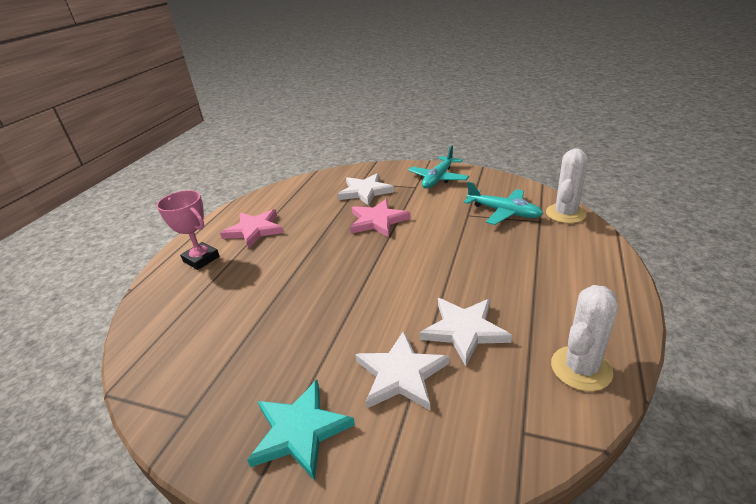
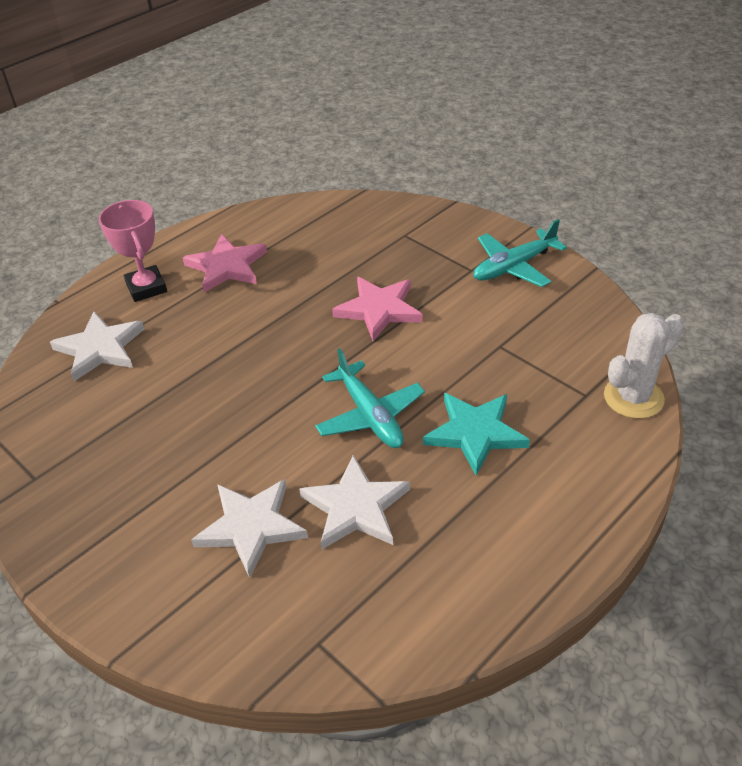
camera: 25 degrees right, 10 degrees up
(299, 431) = (120, 540): turquoise star -> turquoise star (475, 433)
(365, 191) = (399, 253): white star -> white star (100, 348)
(503, 212) = (551, 361): turquoise plane -> turquoise plane (370, 415)
(581, 368) = (439, 609): white cactus -> none

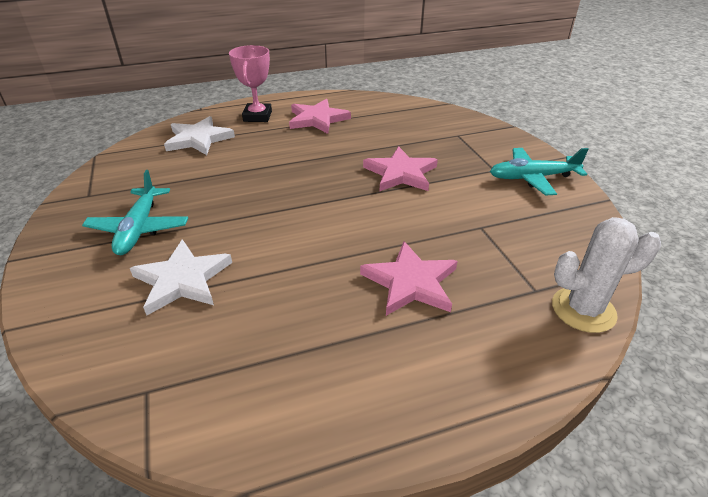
camera: 25 degrees right, 5 degrees down
(355, 507) = (268, 298): white star -> none
(370, 415) = (336, 238): turquoise plane -> turquoise plane (139, 228)
(475, 433) = (410, 282): turquoise star -> pink star

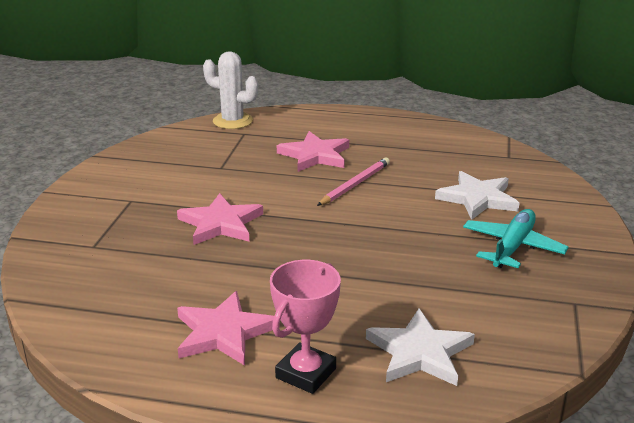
camera: 150 degrees left, 10 degrees down
(328, 253) = (355, 184): none -> pink pencil
(532, 178) = (114, 184): turquoise plane -> none

